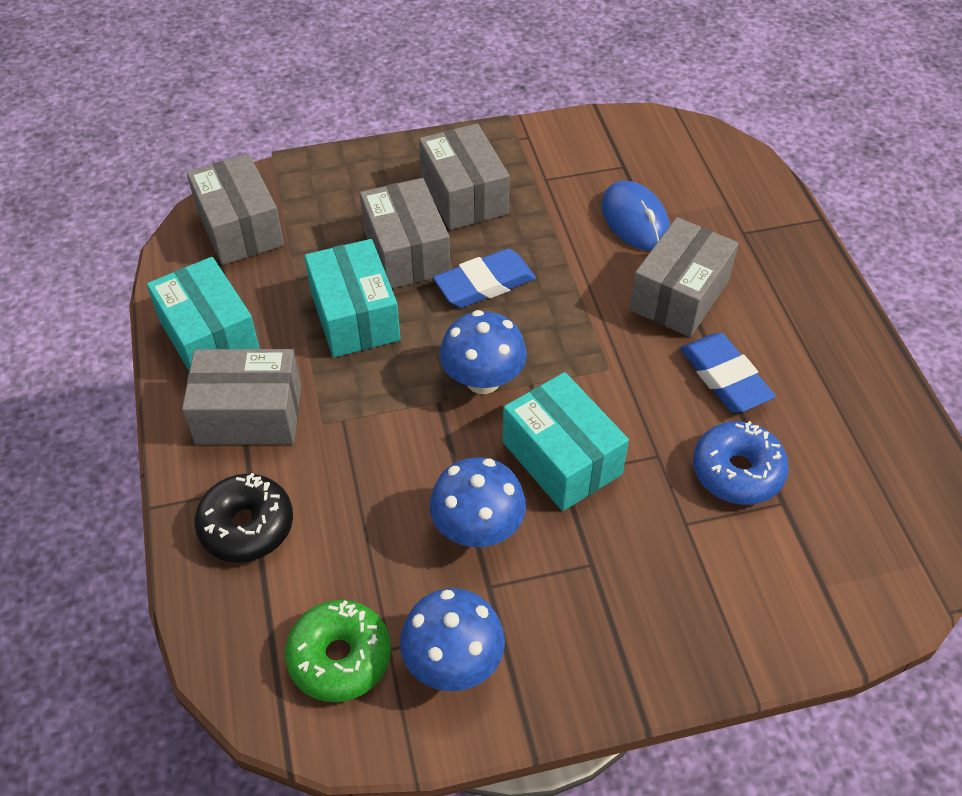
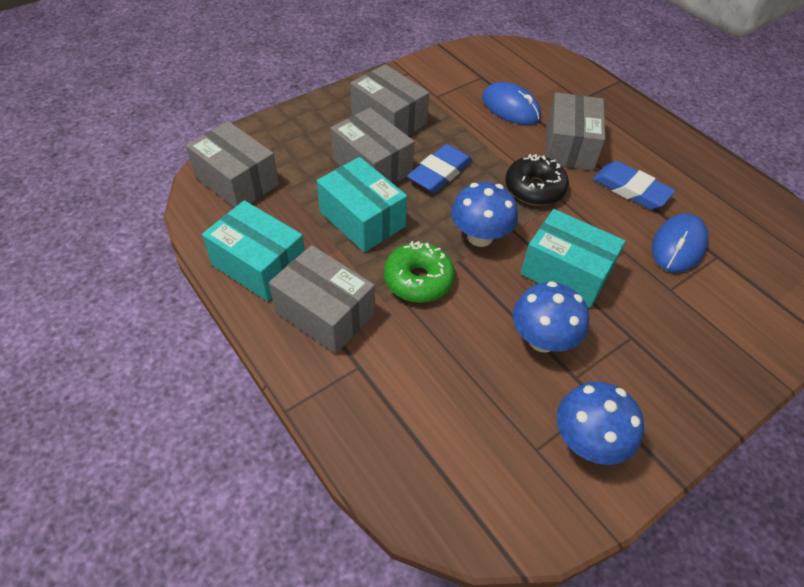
camera: 25 degrees left, 0 degrees up
(246, 526) = (374, 397): black donut -> black donut (534, 188)
(249, 414) = (325, 313): grey box -> grey box turned 60 degrees clockwise
(340, 657) = (505, 470): green donut -> green donut (418, 280)
(737, 471) = (678, 246): blue donut -> blue mouse

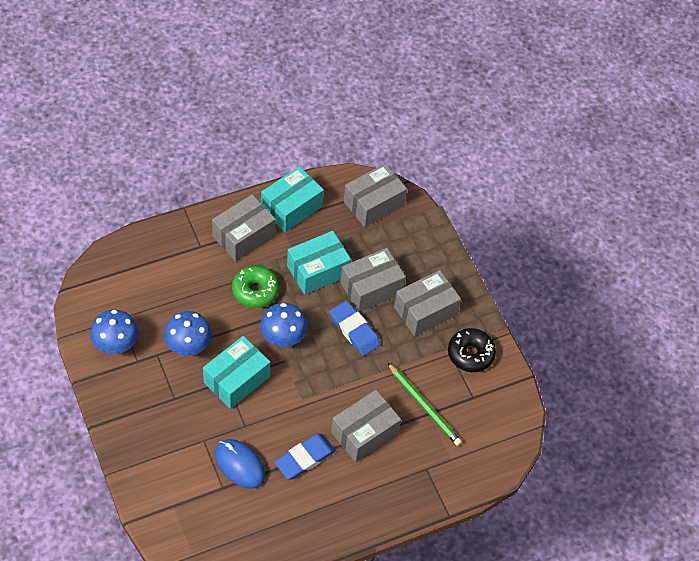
camera: 100 degrees right, 5 degrees up
(511, 107) = (424, 406): blue mouse -> green pencil
(534, 188) = (322, 389): black donut -> black donut (470, 354)
(569, 146) = (364, 433): grey box -> grey box turned 60 degrees counterclockwise

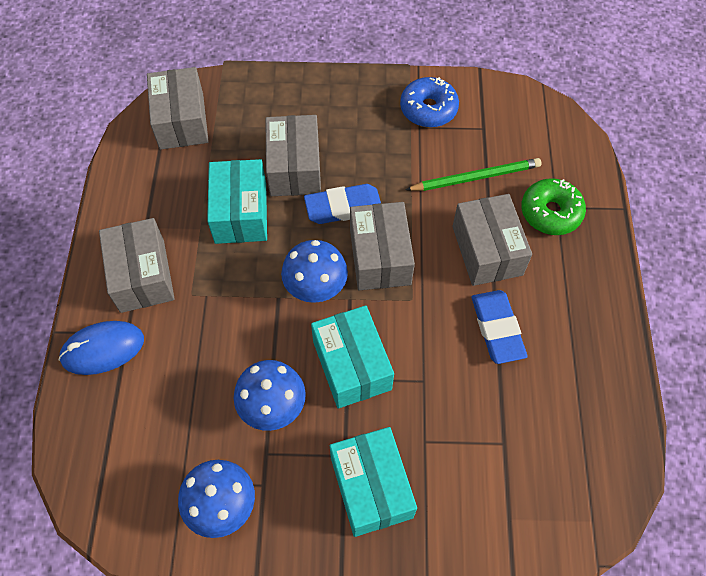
camera: 60 degrees left, 5 degrees up
(239, 465) = (478, 409): blue mouse -> blue mouse (103, 349)
(255, 291) = (231, 293): green donut -> green donut (550, 213)
(291, 207) = (134, 206): turquoise box -> turquoise box (371, 487)
(425, 311) = (352, 128): grey box -> grey box (380, 257)
(470, 354) = (428, 109): black donut -> blue donut

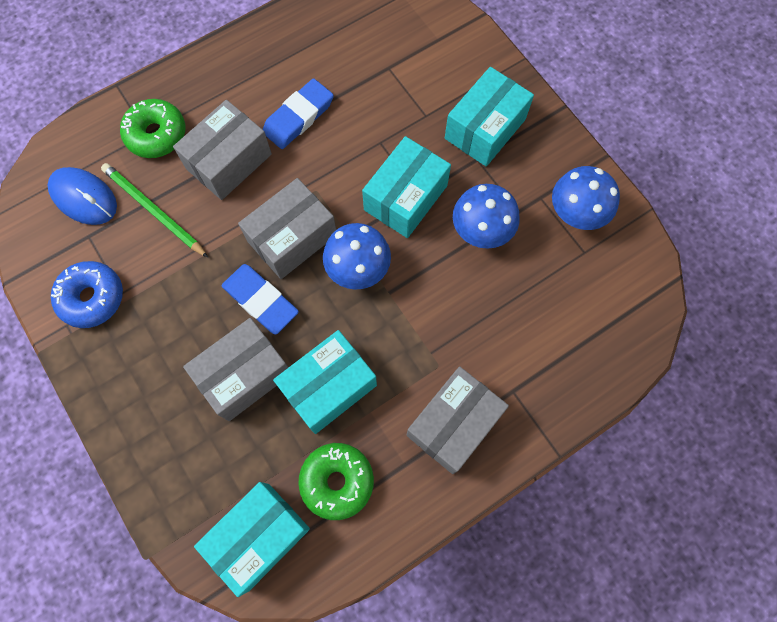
camera: 125 degrees left, 10 degrees up
(103, 349) = (541, 399): blue mouse -> blue mouse (84, 197)
(173, 181) = (337, 481): none -> green donut
(181, 121) = (259, 536): grey box -> turquoise box

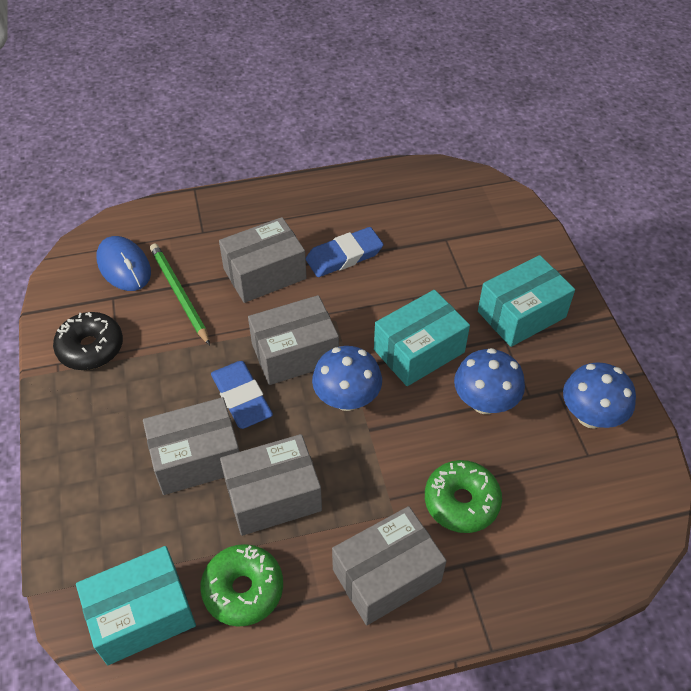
camera: 20 degrees right, 20 degrees down
(92, 298) = (91, 348): blue donut -> black donut
(156, 134) = (210, 235): green donut -> green donut (461, 502)
(328, 387) = (273, 496): turquoise box -> grey box

